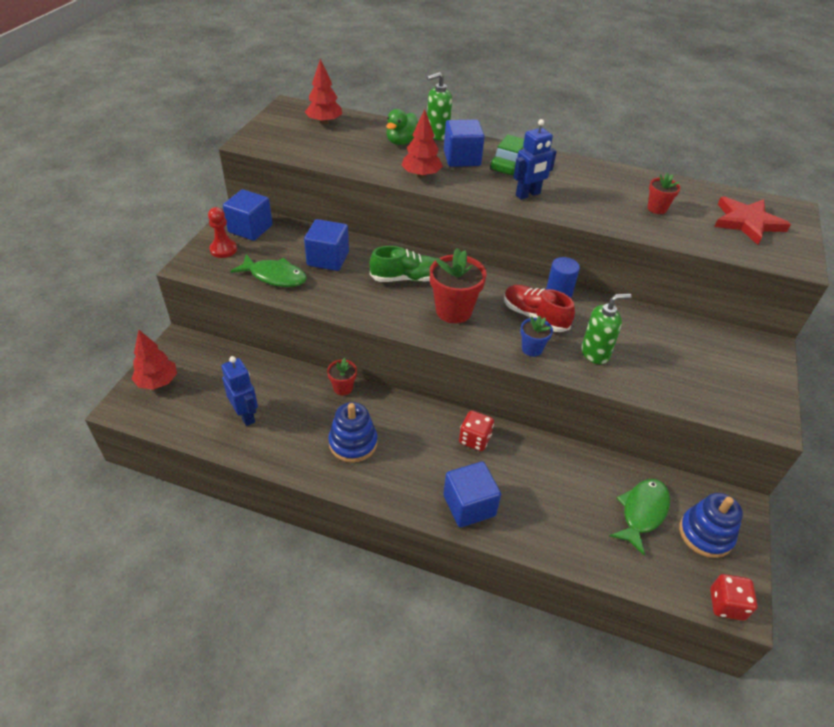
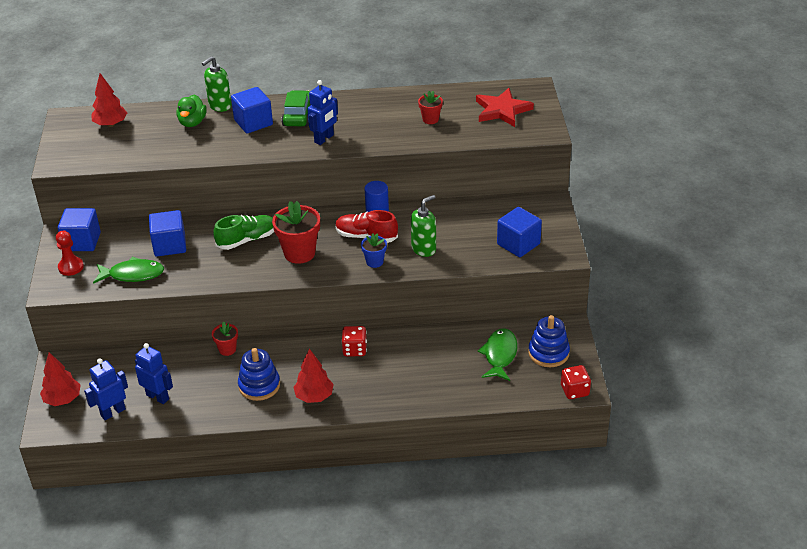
camera: 20 degrees left, 5 degrees down
(193, 415) = (113, 412): none -> blue robot
(421, 175) = (227, 149): red tree -> red tree (314, 396)
(469, 505) = (372, 395): blue cube -> blue cube (518, 244)

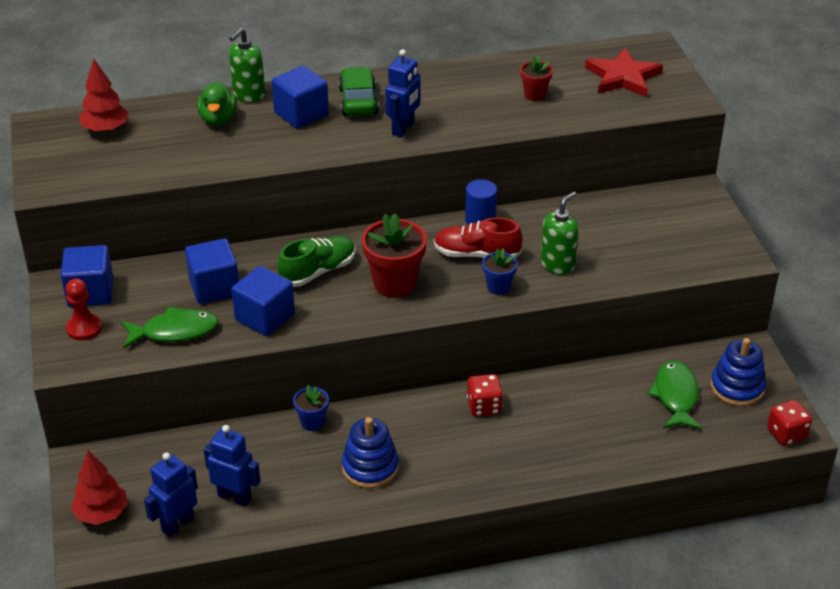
camera: 10 degrees left, 0 degrees up
(227, 349) = (312, 422): red flower pot -> blue flower pot
(314, 396) = (449, 475): red tree -> none
(518, 244) = (677, 248): blue cube -> blue cube (265, 317)

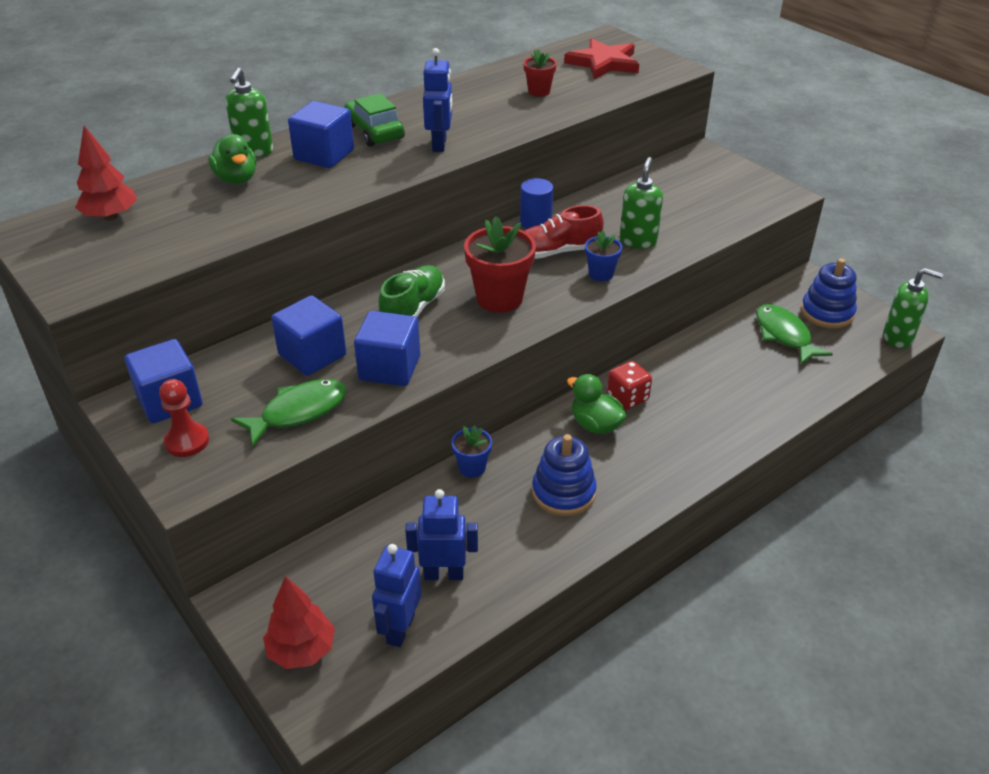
camera: 25 degrees left, 0 degrees up
(438, 421) = (595, 425): none -> green duck
(786, 434) = (898, 338): red dice -> green soap dispenser

